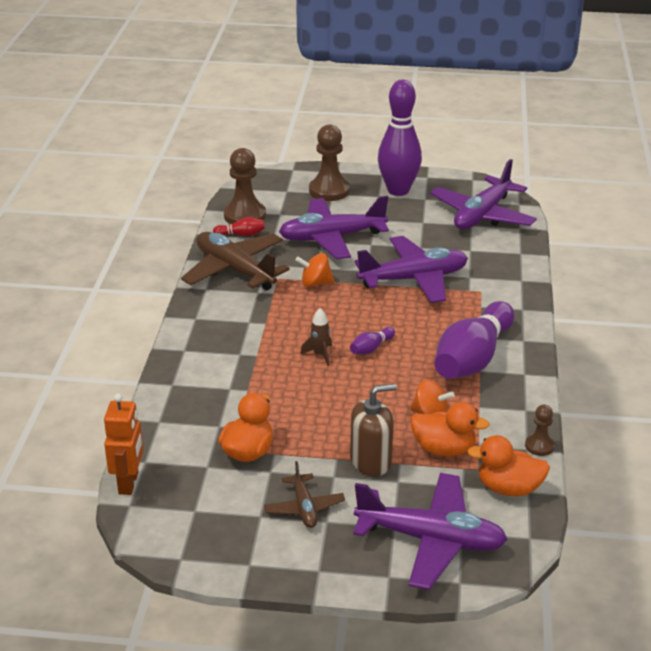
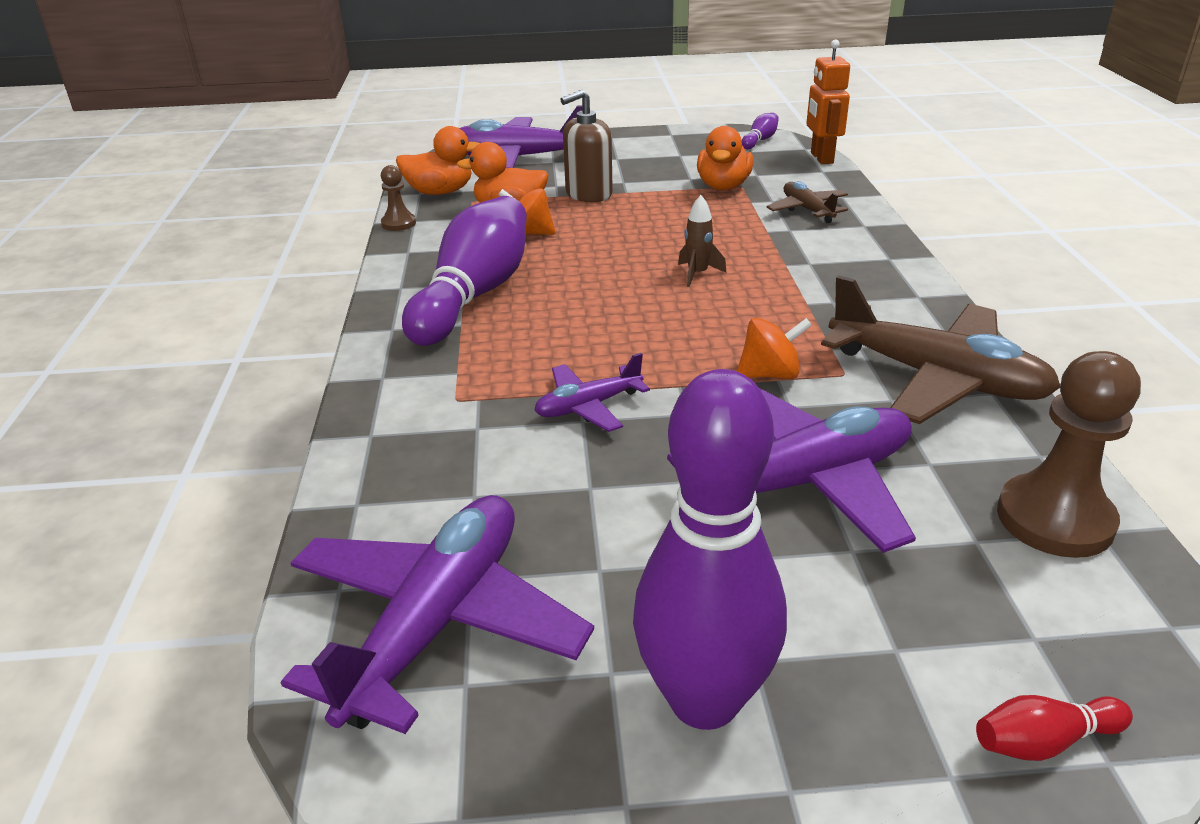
camera: 170 degrees right, 0 degrees up
(241, 235) = (1006, 461): red bowling pin -> red bowling pin (1043, 741)
(304, 508) = (642, 162): brown plane -> brown plane (807, 210)
(329, 191) = (913, 660): brown pawn -> none
(371, 348) = (627, 290): purple bowling pin -> purple bowling pin (760, 140)
(413, 279) = (588, 406): purple plane -> purple plane, size x0.51

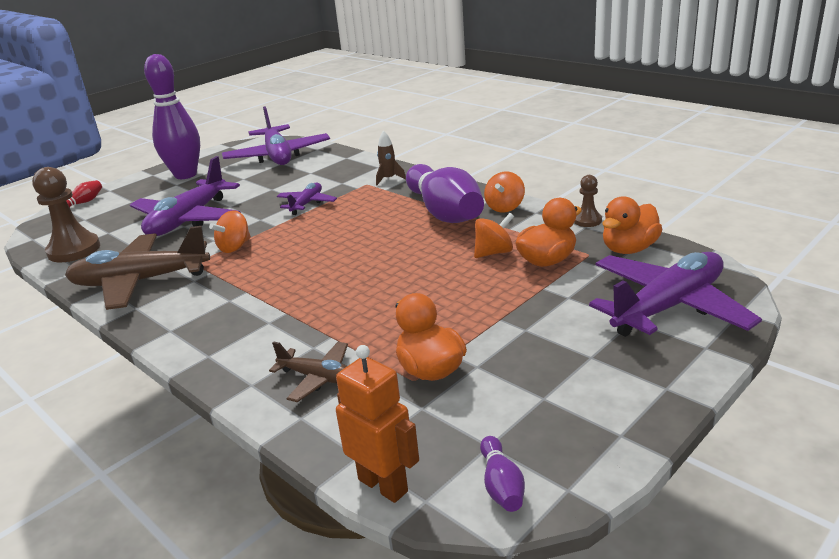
camera: 140 degrees right, 5 degrees down
(415, 270) = (505, 207): none -> orange spinning top
(588, 194) = (525, 301): brown soap dispenser -> none
(697, 274) = (338, 278): brown rocket -> brown rocket (388, 179)

